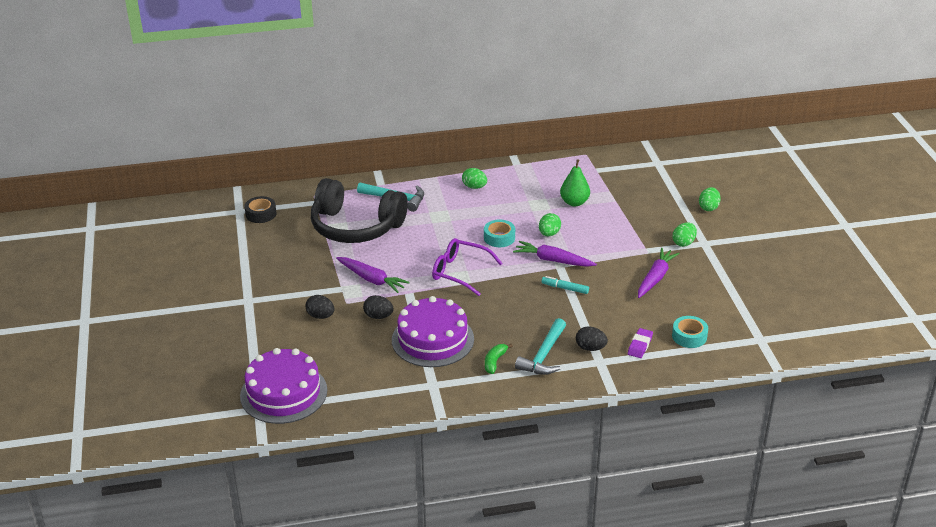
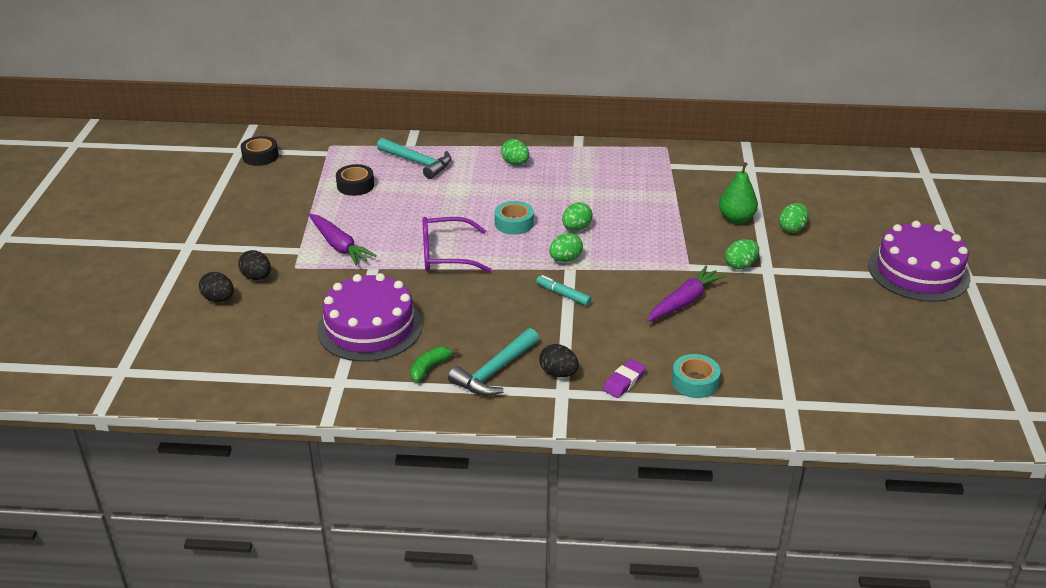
camera: 15 degrees right, 0 degrees up
(283, 393) = (160, 358): purple cake -> purple cake (918, 271)
(355, 226) = (355, 185): black headphones -> black tape
(378, 316) = (322, 289): black egg -> black egg (219, 299)
(460, 272) = (446, 254): purple glasses -> purple glasses turned 45 degrees counterclockwise
(553, 260) = (565, 259): purple carrot -> green egg
(574, 202) = (625, 197): green pear -> green pear (736, 218)

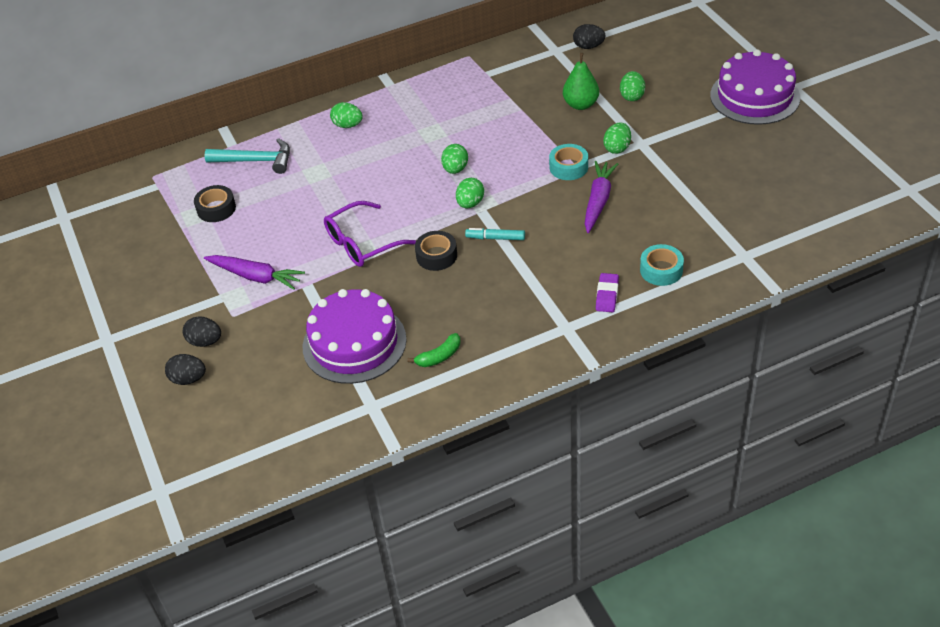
camera: 25 degrees left, 10 degrees up
(260, 156) = (92, 216): black tape -> black tape (436, 256)
(429, 368) = (439, 356): green banana -> green banana turned 135 degrees counterclockwise
(494, 371) = (496, 334): turquoise hammer -> none
(514, 223) = (397, 187): turquoise tape -> turquoise tape (568, 167)
(558, 373) = (549, 312): black egg -> black egg (588, 46)

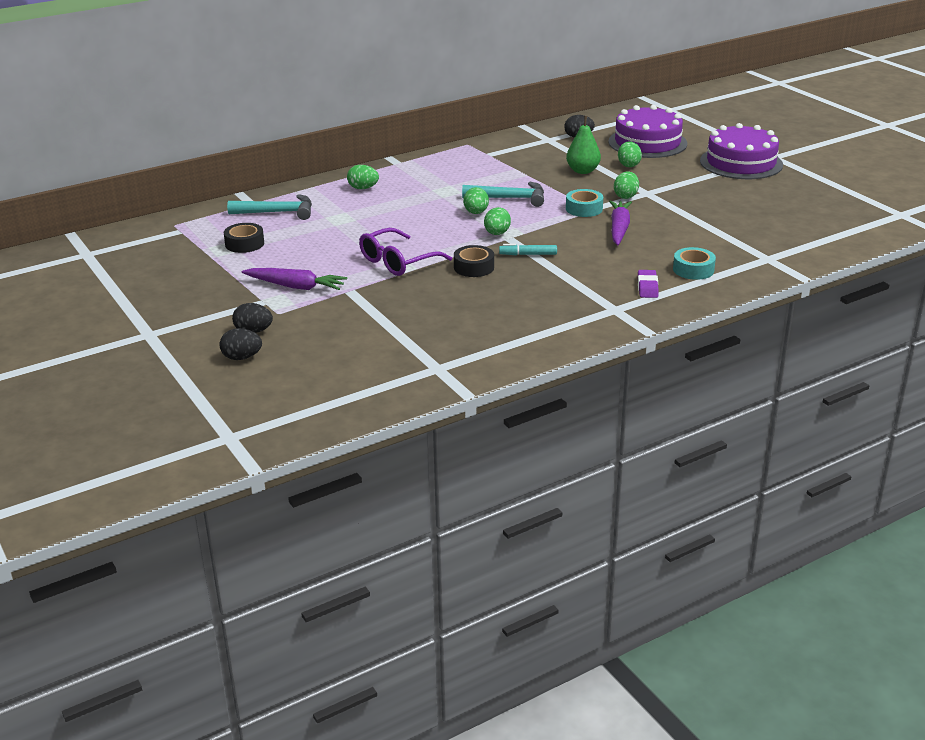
camera: 10 degrees left, 15 degrees down
(354, 343) = (408, 327): purple cake -> purple cake (647, 142)
(439, 356) = (496, 332): green banana -> none
(495, 147) = (510, 198): none -> turquoise hammer

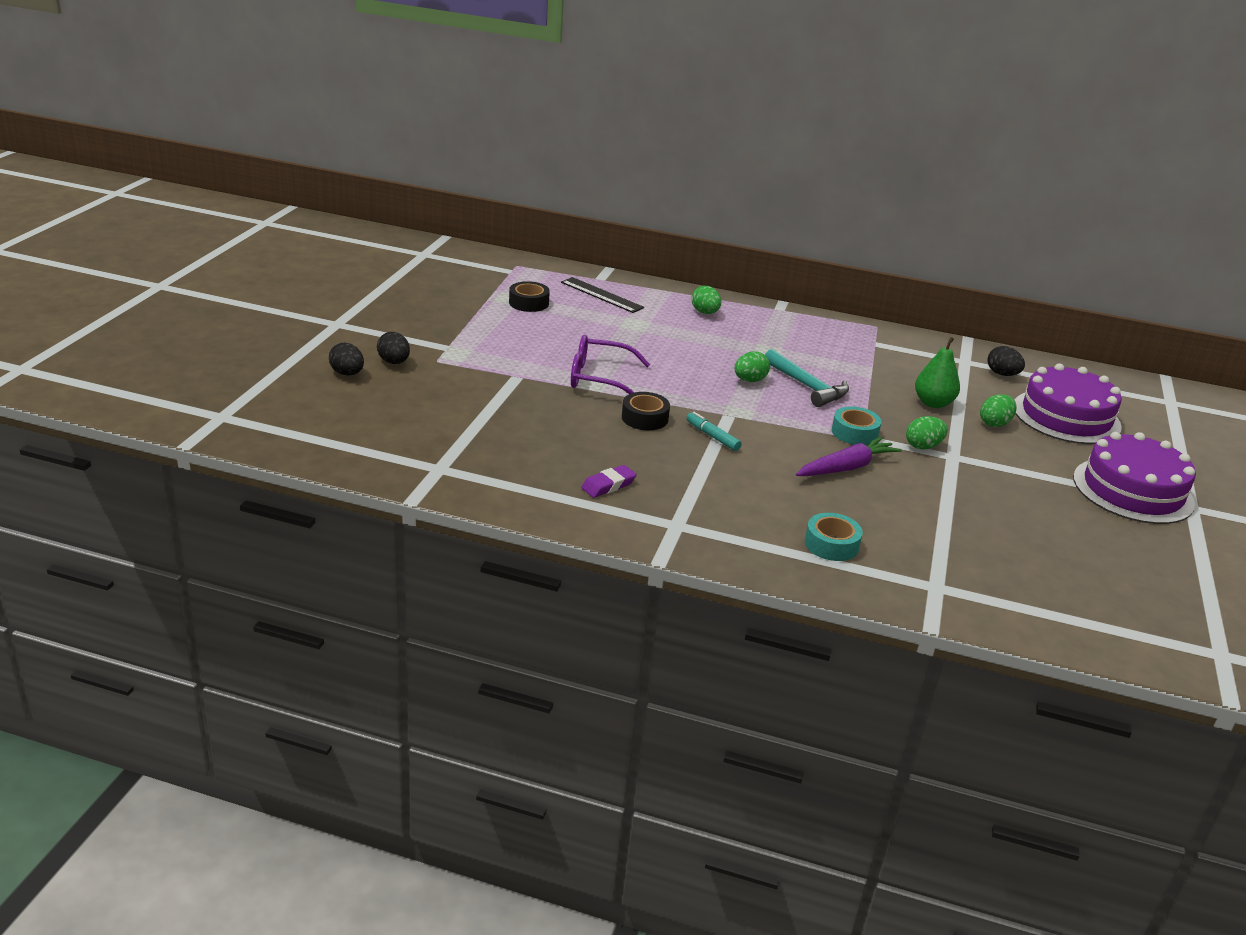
camera: 45 degrees right, 0 degrees up
(277, 212) = (601, 295): turquoise hammer -> black ruler
(296, 286) = (490, 351): purple carrot -> none
(497, 233) = (727, 405): green egg -> none
(647, 287) = (750, 528): purple eraser -> purple eraser (608, 485)

